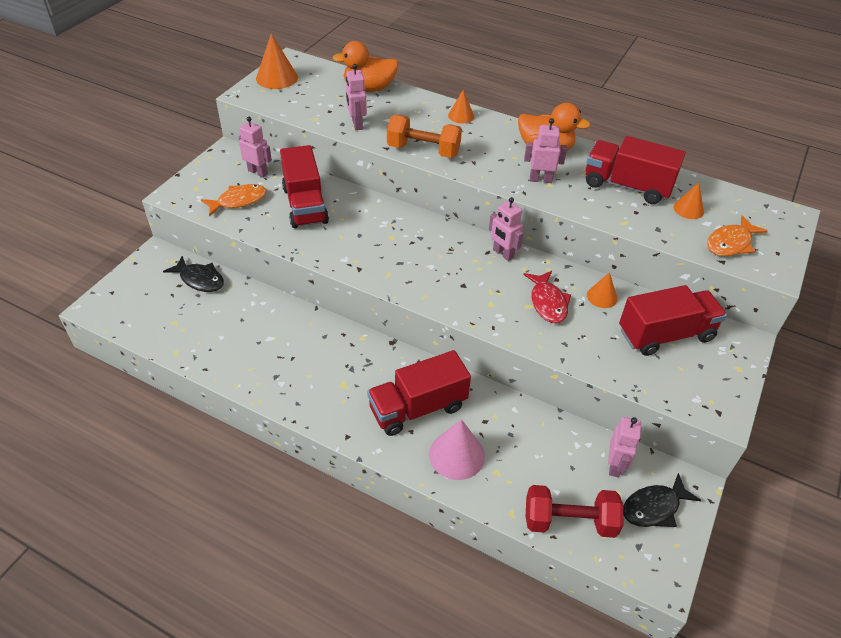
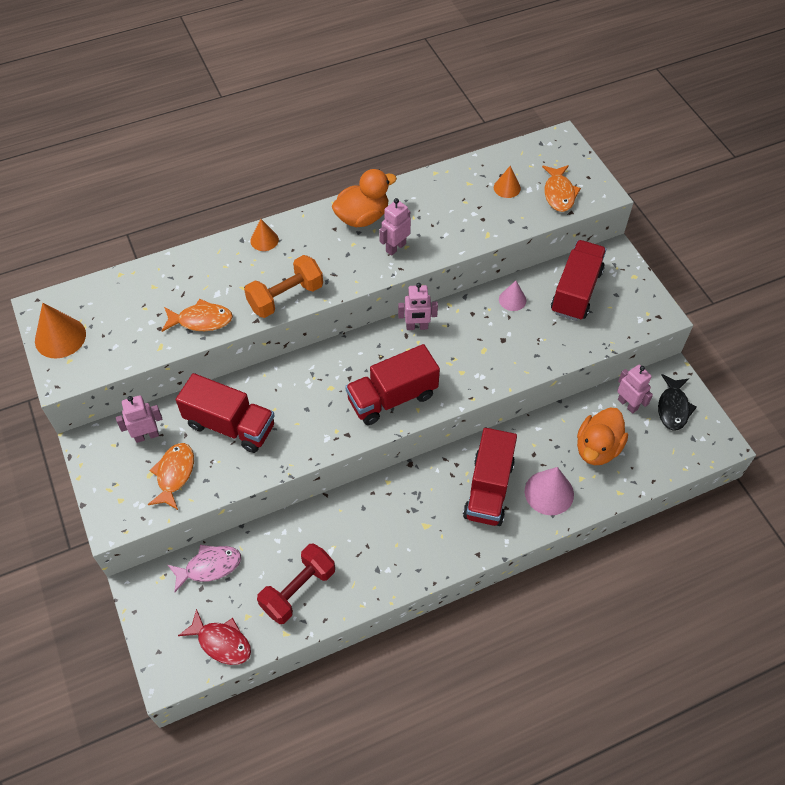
camera: 50 degrees left, 10 degrees up
(200, 279) = (209, 567): black fish -> pink fish
(357, 124) = (201, 320): pink robot -> orange fish
(369, 88) = (155, 277): orange duck -> orange duck (597, 448)
(547, 302) = (490, 336): red fish -> red fish (221, 642)
(569, 521) = (649, 463): red dumbbell -> red dumbbell (298, 590)
(602, 297) = (512, 300): orange cone -> pink cone
(627, 186) = (451, 202): red truck -> red truck (392, 397)

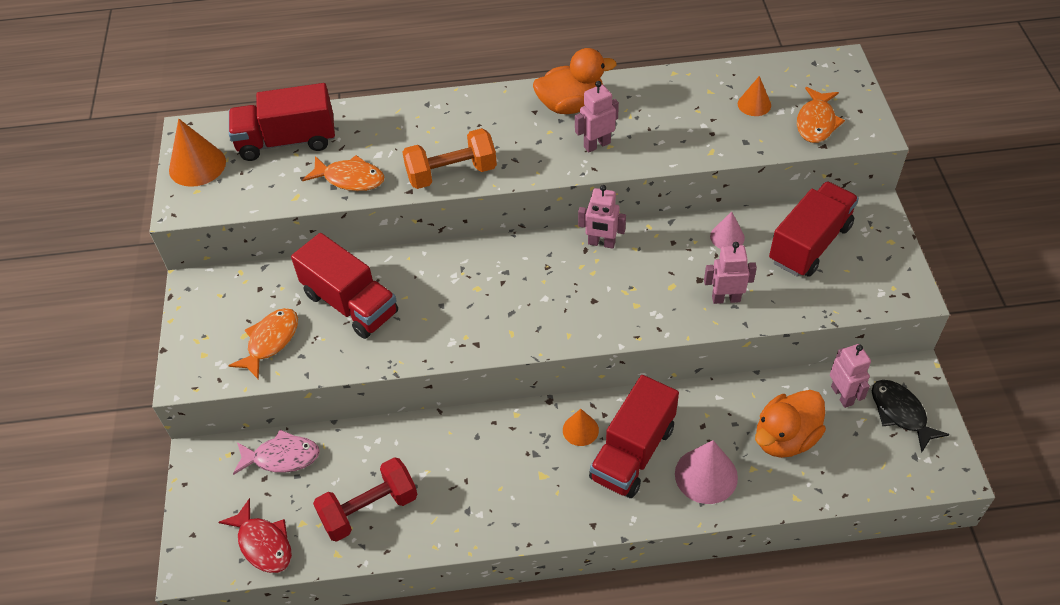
camera: 20 degrees right, 5 degrees down
(146, 435) = (257, 293): pink robot -> pink robot (726, 298)
(264, 240) = (451, 109): orange cone -> orange cone (580, 430)
(392, 397) = (543, 315): red truck -> red truck (287, 141)
(673, 408) = (900, 413): black fish -> black fish turned 120 degrees clockwise

